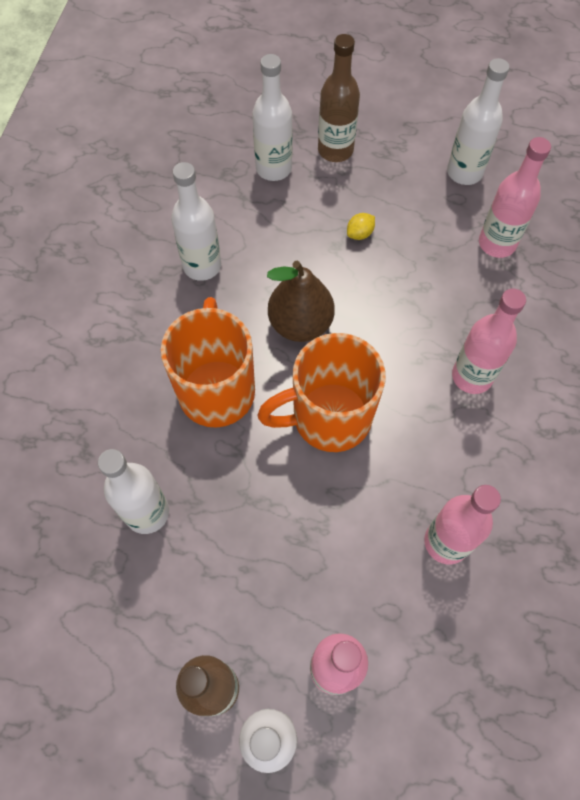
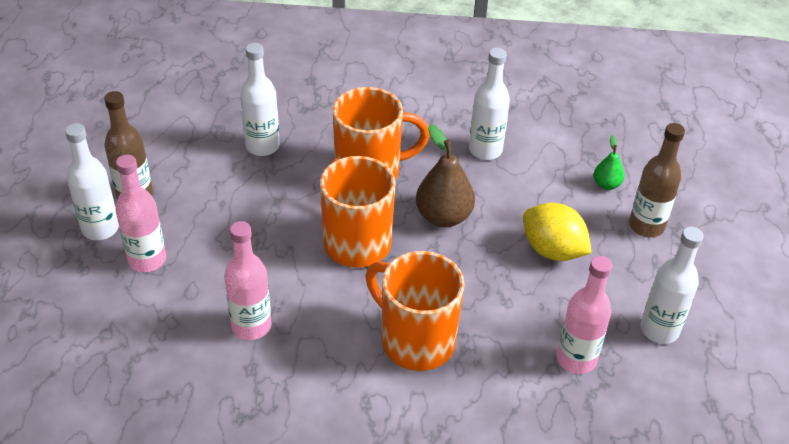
camera: 80 degrees right, 20 degrees down
(273, 168) = (606, 184): white bottle -> green pear
(360, 234) = (552, 250): yellow lemon -> yellow lemon, size x2.27
(472, 376) = (415, 341): pink bottle -> orange mug

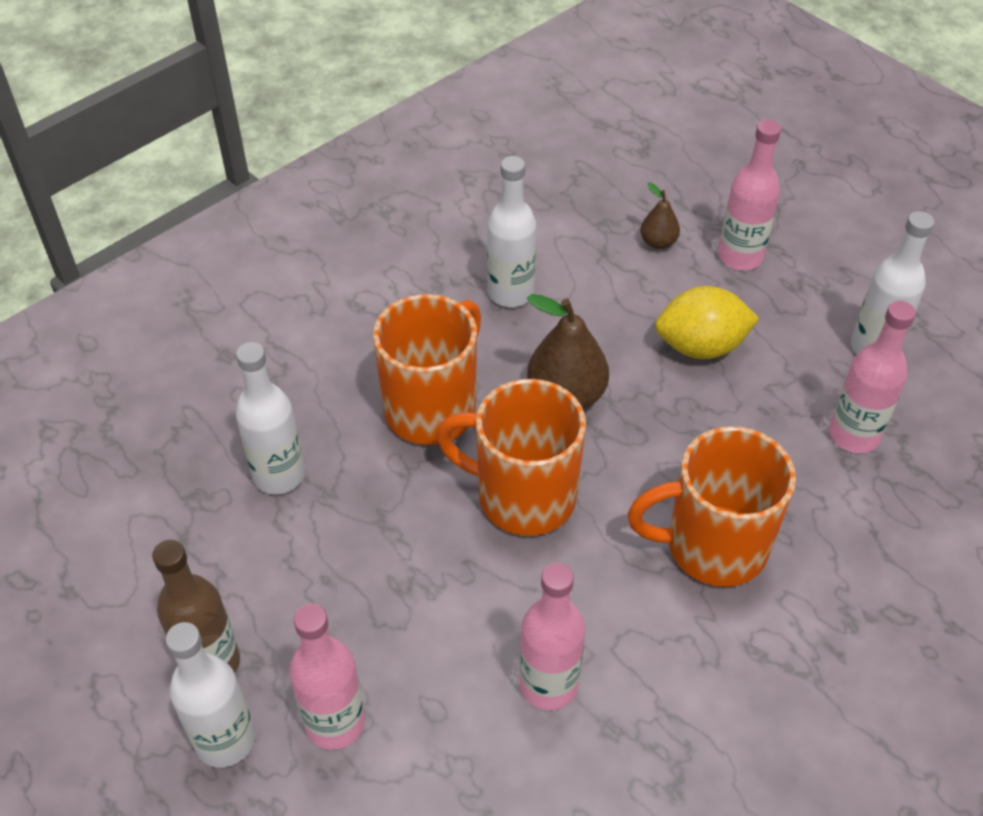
camera: 45 degrees left, 5 degrees up
(606, 184) = (658, 242): green pear -> brown pear
(646, 226) = (740, 257): brown bottle -> pink bottle

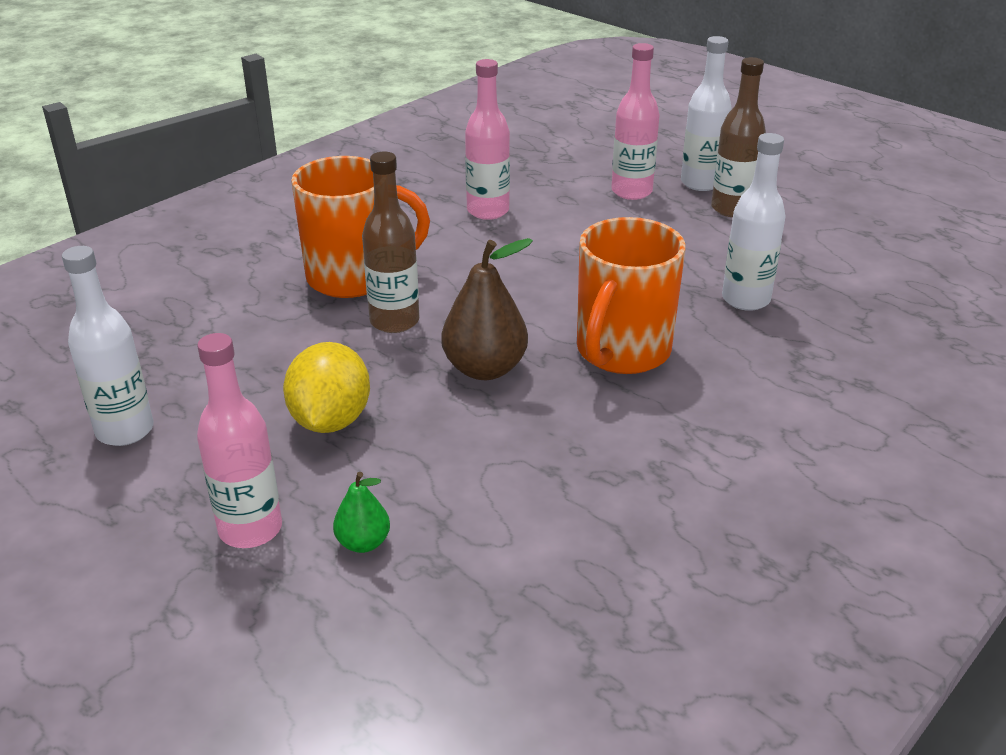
camera: 175 degrees right, 15 degrees down
(510, 293) = (561, 464): white bottle -> none
(522, 496) = (520, 297): orange mug -> none
(657, 467) = (394, 321): none -> brown bottle
(658, 242) = (363, 543): brown pear -> green pear
(701, 346) = (330, 420): yellow lemon -> yellow lemon turned 75 degrees counterclockwise
(854, 435) = (191, 353): pink bottle -> none

